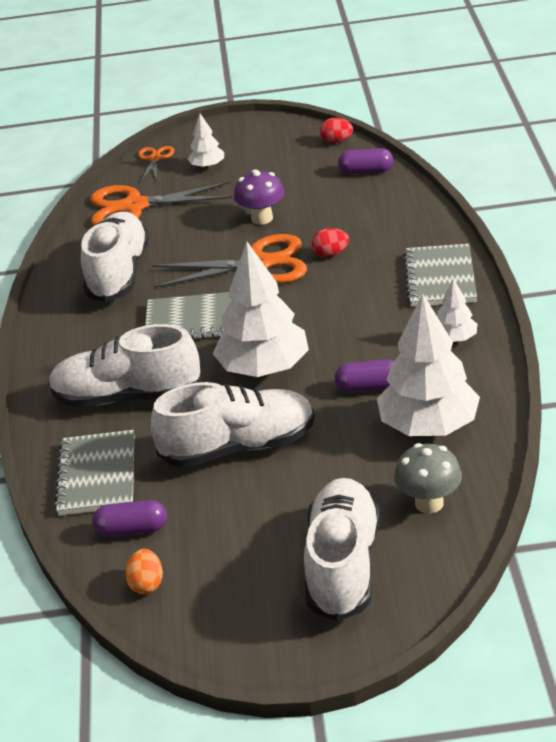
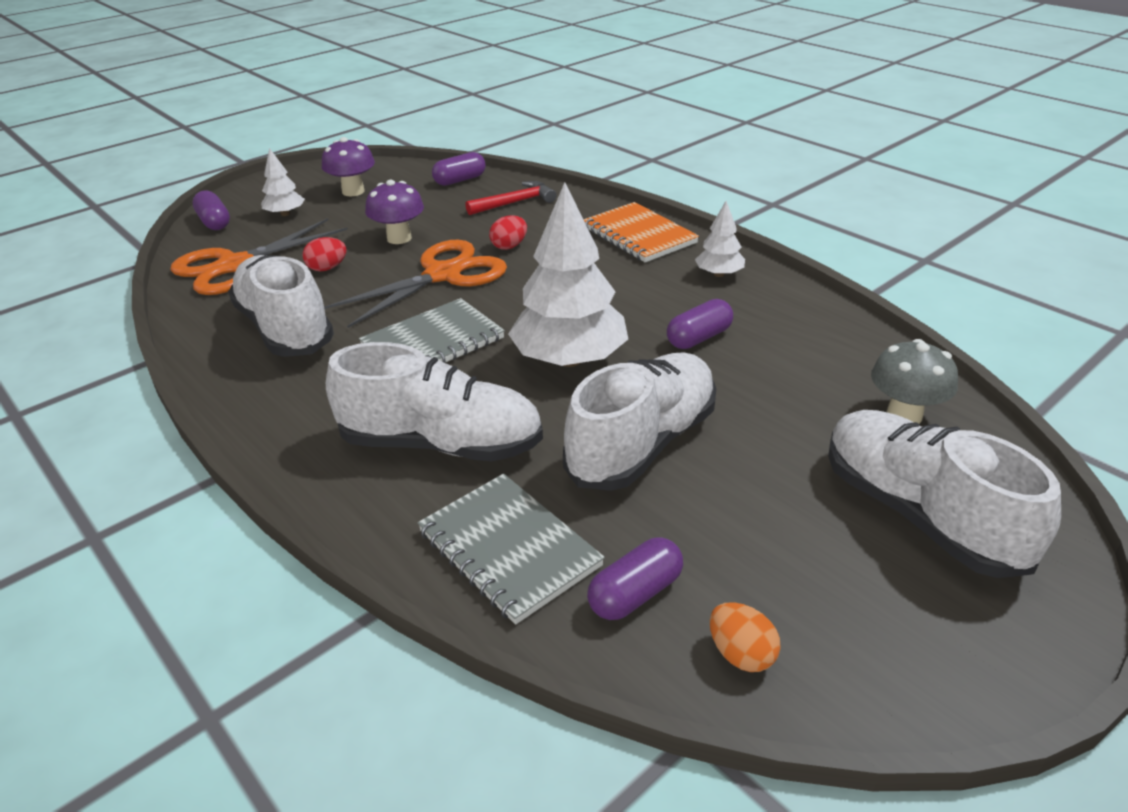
camera: 40 degrees left, 0 degrees up
(127, 396) = (442, 444): white shoe -> white shoe turned 135 degrees counterclockwise
(155, 159) = (214, 222): orange scissors -> purple capsule
(275, 158) = (353, 191): none -> purple mushroom
(337, 141) = (402, 167): red egg -> red egg (327, 268)
(383, 210) = (515, 203): none -> red hammer
(429, 426) = (802, 349): white tree -> none
(440, 278) = (639, 235): grey notebook -> orange notebook

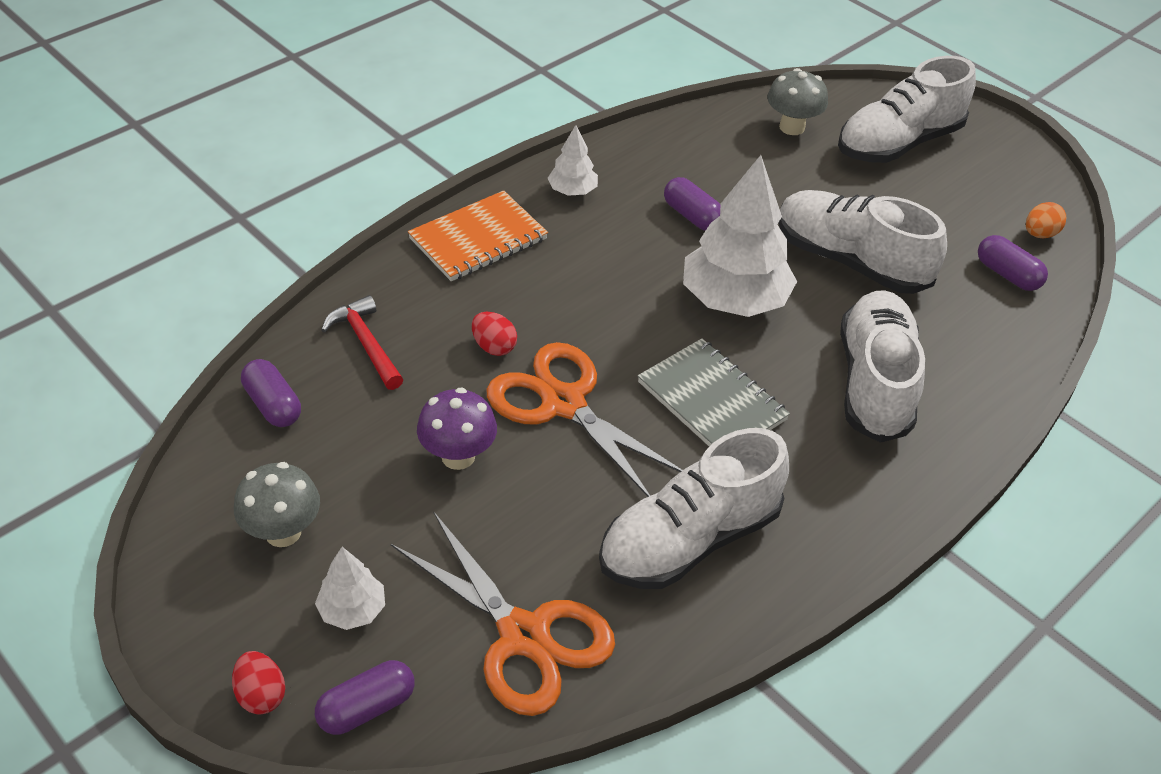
camera: 95 degrees left, 10 degrees up
(327, 268) = (539, 523): red egg -> red egg (261, 695)
(353, 191) = (283, 532): purple mushroom -> grey mushroom
(509, 549) = (985, 336): grey notebook -> none

